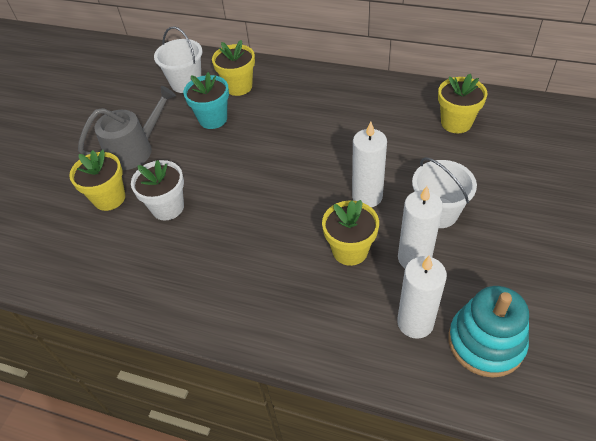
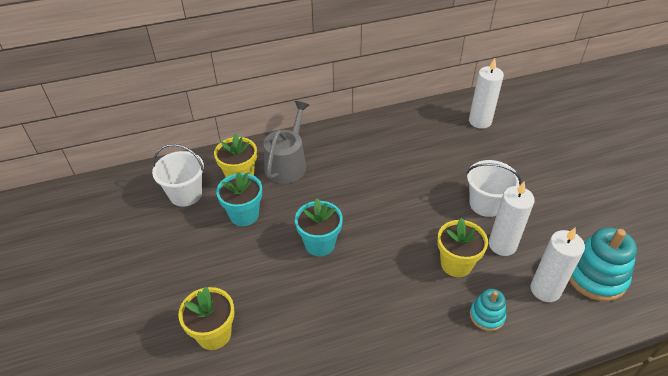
camera: 40 degrees left, 5 degrees down
(135, 150) = (195, 277): grey watering can -> grey watering can (287, 164)
(168, 207) = (279, 311): white flower pot -> none
(248, 171) = (319, 244): none -> turquoise flower pot
(331, 311) = (487, 316): none -> turquoise stacking toy
(367, 196) = (429, 217): white candle -> white candle (480, 121)
(456, 123) = (437, 133): yellow flower pot -> none

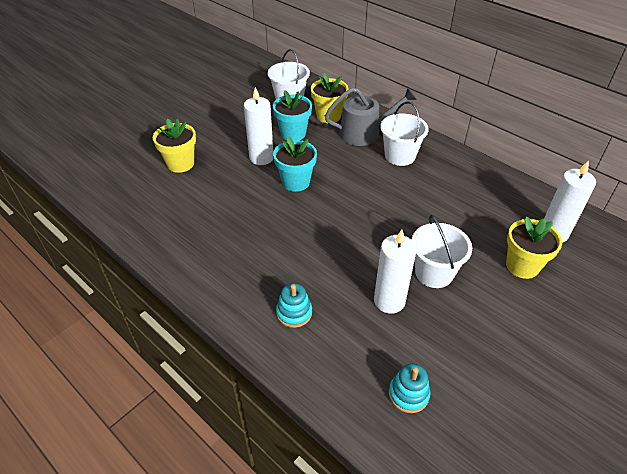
camera: 60 degrees right, 0 degrees up
(337, 157) = (400, 156): none -> white bucket
(456, 264) = (338, 273): yellow flower pot -> yellow flower pot (522, 266)
(545, 289) = (357, 351): white candle -> white candle (261, 158)
(595, 276) = (408, 394): turquoise stacking toy -> turquoise stacking toy, size x0.56

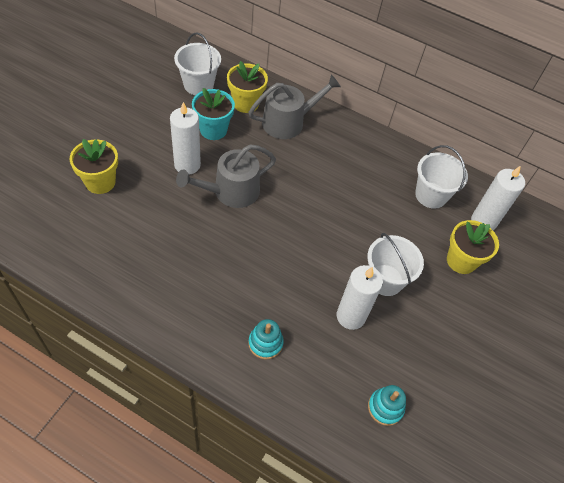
camera: 20 degrees left, 10 degrees up
(296, 182) = (231, 192): turquoise flower pot -> grey watering can
(400, 156) = (329, 148): white bucket -> white bucket (431, 195)

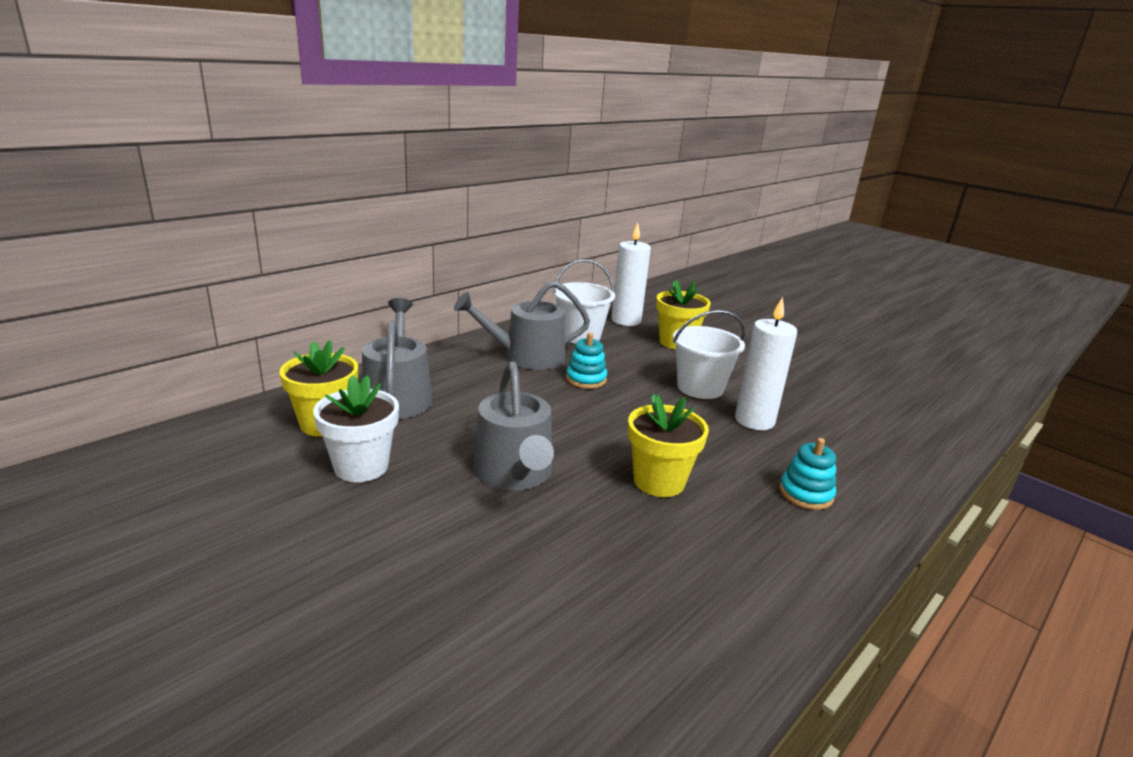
camera: 70 degrees left, 30 degrees down
(100, 182) = (406, 648): yellow flower pot -> yellow flower pot (659, 481)
(187, 165) = (428, 510): white candle -> none
(198, 85) = (230, 463): white bucket -> none
(213, 130) = (361, 467): turquoise flower pot -> white flower pot
(375, 170) = (526, 357): none -> grey watering can
(385, 407) = (877, 426): turquoise stacking toy -> turquoise stacking toy (586, 379)

